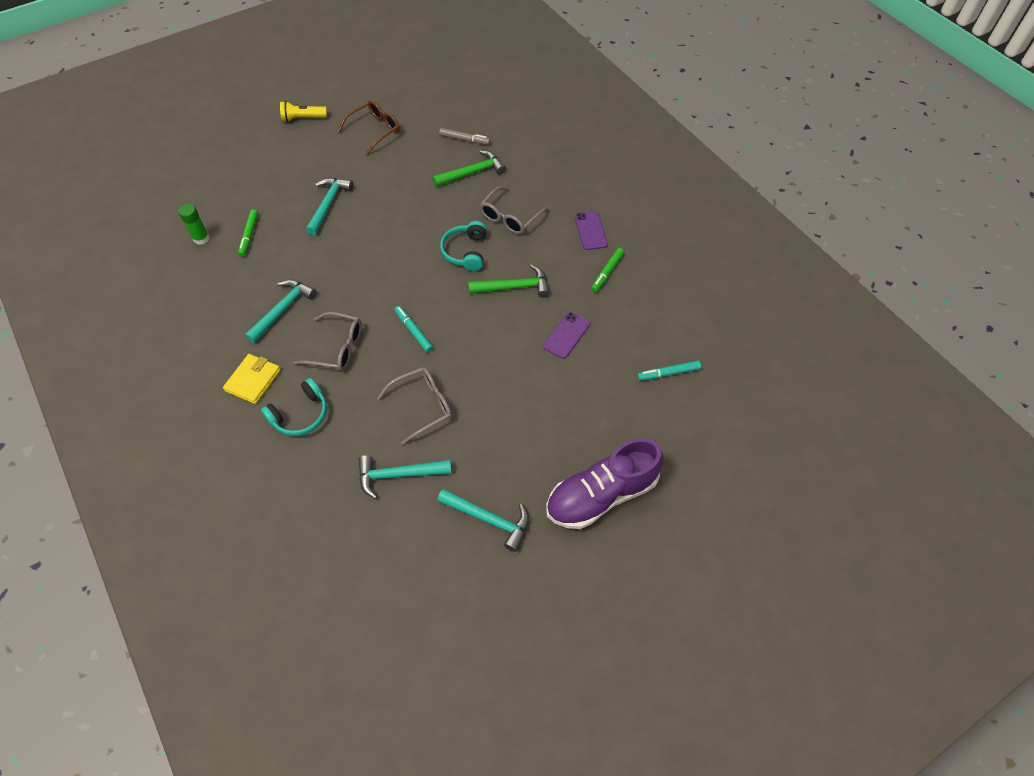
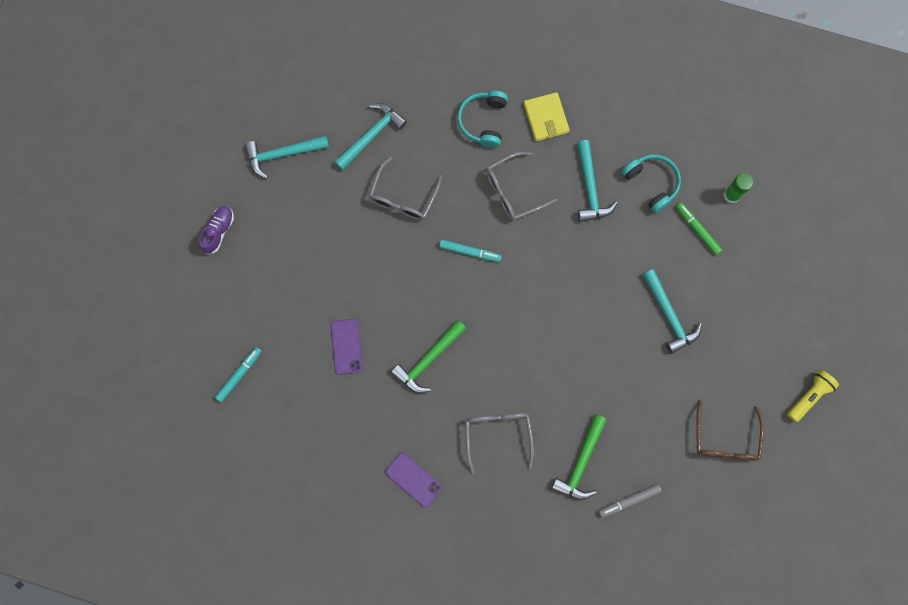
camera: 140 degrees right, 20 degrees up
(465, 252) = (501, 363): turquoise headphones -> turquoise headphones (651, 183)
(601, 495) = (219, 231): purple shoe -> purple shoe, size x0.47
(607, 272) = (362, 441): green marker -> none

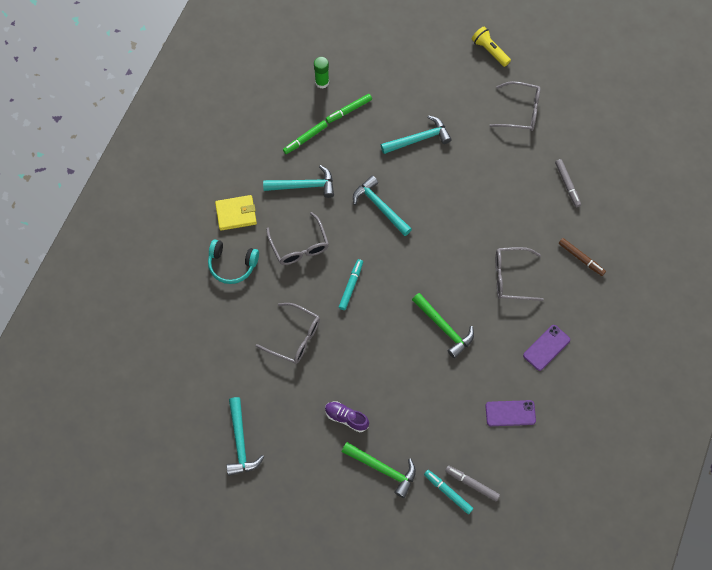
camera: 85 degrees left, 10 degrees down
(219, 231) = (309, 506): purple shoe -> purple shoe (346, 418)
(250, 400) = (472, 484): none -> grey marker
(346, 346) = (428, 395): purple phone -> purple phone (510, 413)
(371, 135) = (232, 361): turquoise hammer -> turquoise hammer (380, 207)
(531, 519) = (581, 258): none -> brown marker
(581, 462) = (536, 216): green hammer -> green hammer (383, 469)
(651, 183) = (305, 139): turquoise headphones -> green marker
(725, 439) = (520, 111): brown glasses -> grey glasses

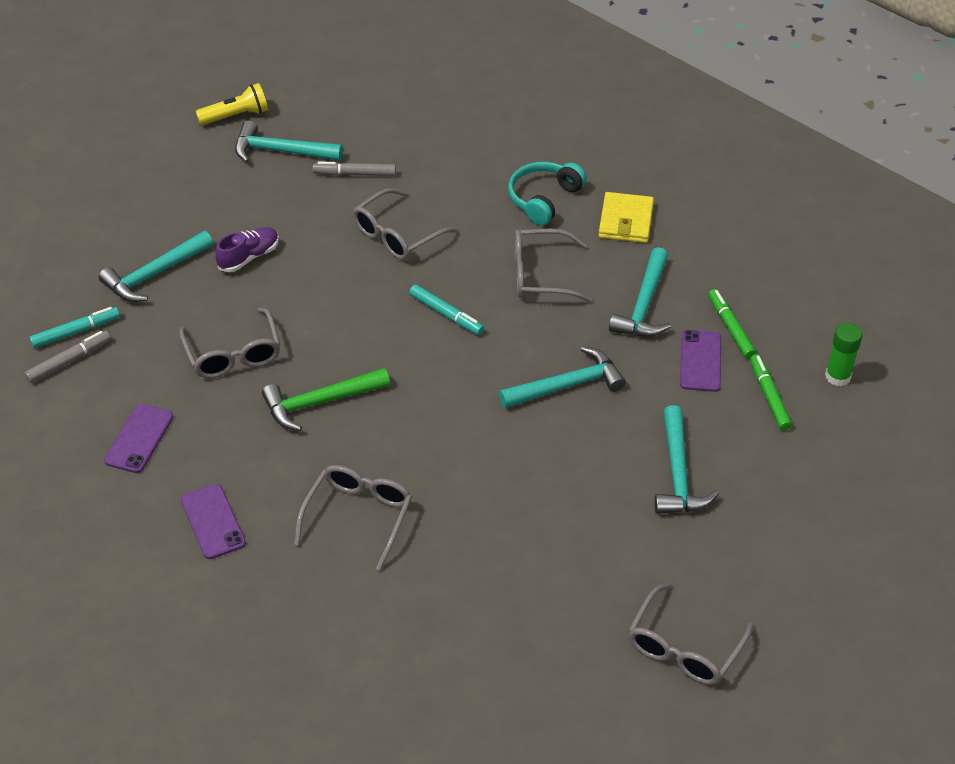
camera: 110 degrees right, 20 degrees down
(336, 147) = (700, 361): none -> purple phone
(383, 469) = (154, 274): green hammer -> turquoise hammer
(428, 391) = (233, 354): none -> grey glasses
(489, 51) = (841, 644): yellow flashlight -> yellow flashlight (236, 116)
(567, 185) = (497, 666): grey marker -> grey marker (355, 174)
(581, 258) = (342, 631): brown marker -> none

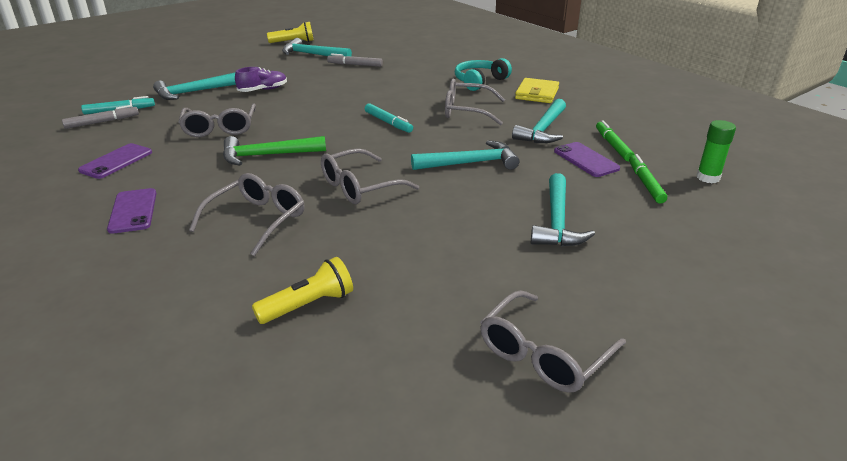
camera: 10 degrees right, 15 degrees down
(397, 235) = (370, 88): grey glasses -> grey glasses (360, 187)
(459, 624) = (308, 305): none -> yellow flashlight
(700, 361) = (585, 160): purple phone -> purple phone turned 45 degrees counterclockwise

